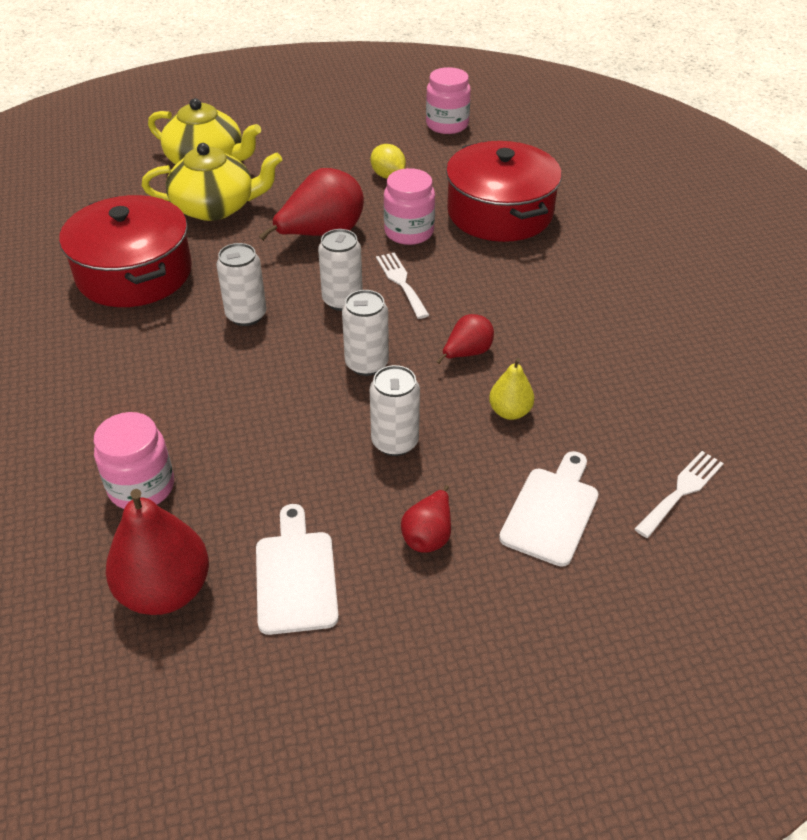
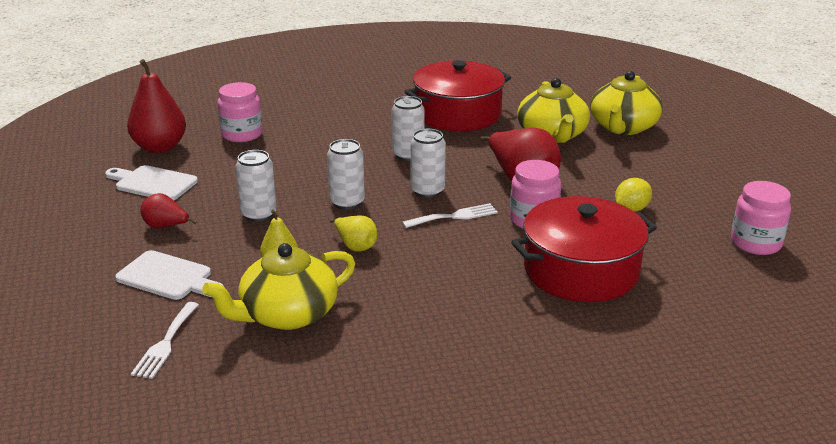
camera: 90 degrees right, 15 degrees down
(296, 576) = (153, 183): white cutting board -> white cutting board turned 150 degrees counterclockwise
(467, 353) = (355, 246): red pear -> yellow pear
(606, 398) = (287, 314): none -> yellow teapot
(681, 491) = (165, 343): white fork -> white fork turned 60 degrees clockwise

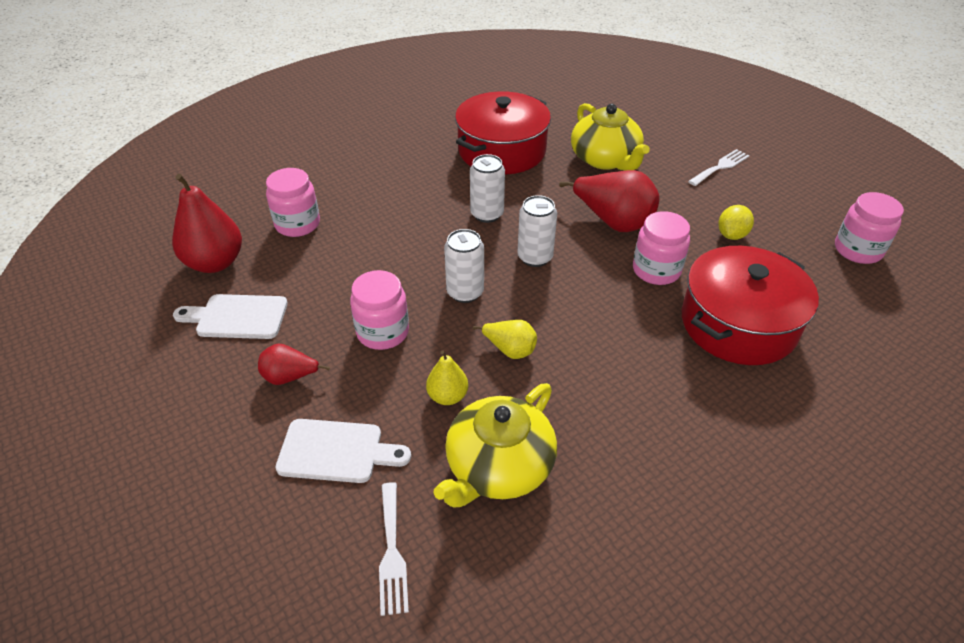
camera: 20 degrees left, 15 degrees up
(259, 214) = (383, 332): white can -> pink jar
(454, 216) = (581, 284): white fork -> white fork (720, 167)
(623, 127) = (661, 136): yellow teapot -> none

